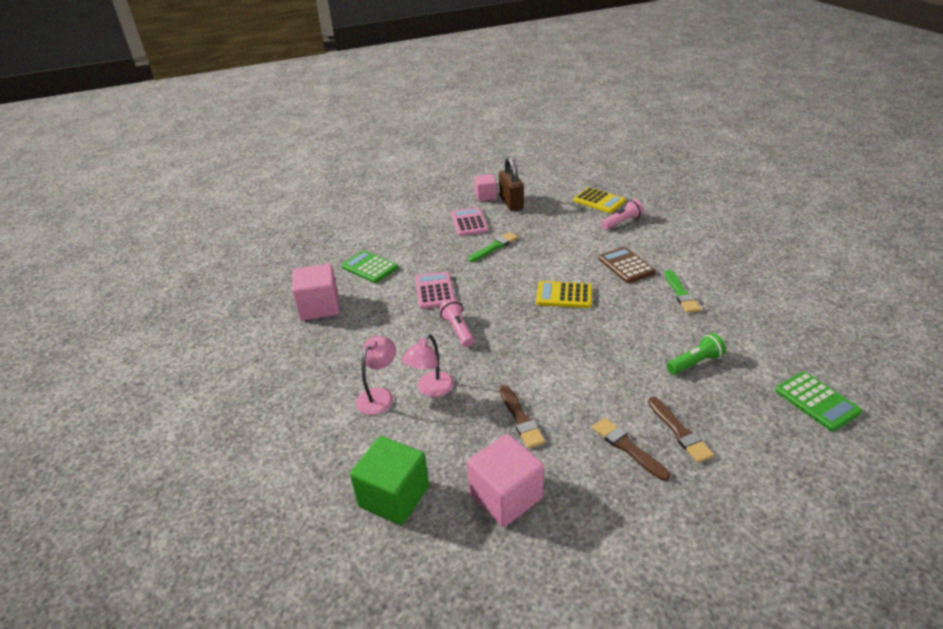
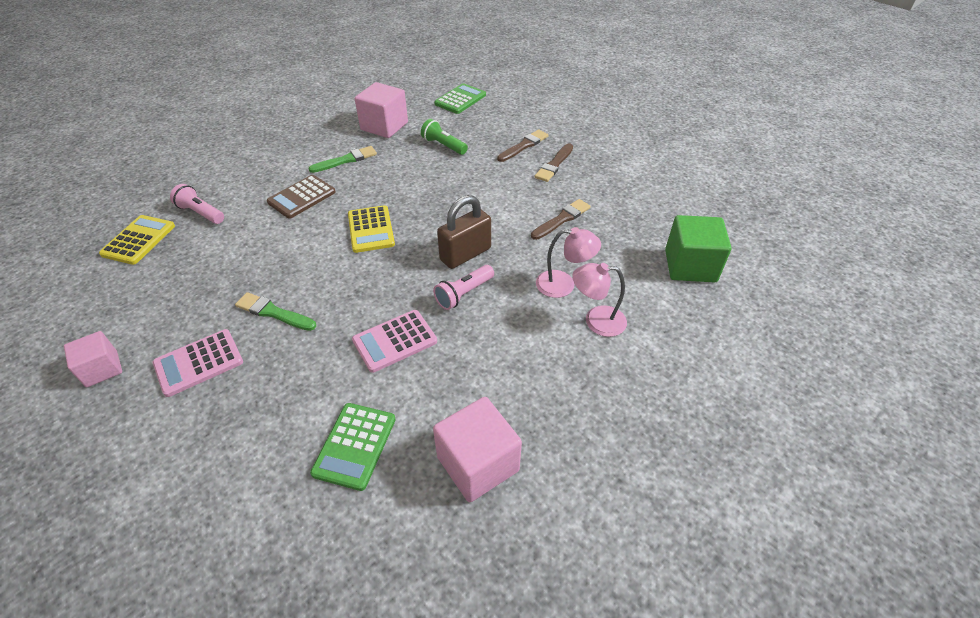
camera: 115 degrees left, 10 degrees up
(505, 496) = (640, 209): pink cube -> pink cube (384, 126)
(511, 203) = (132, 329): brown padlock -> brown padlock (465, 254)

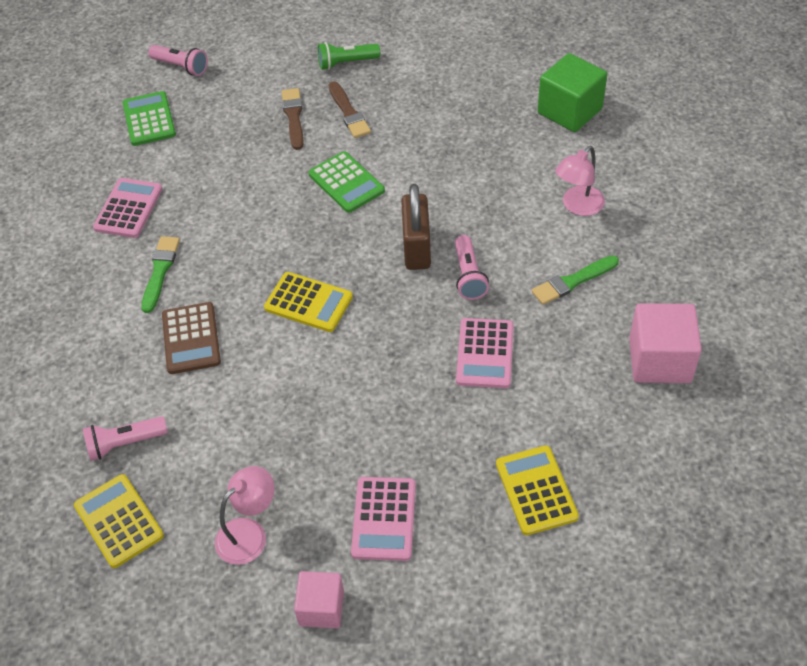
camera: 50 degrees left, 5 degrees up
(273, 312) = (364, 432): green brush -> green brush (572, 281)
(274, 444) = (536, 490): none -> yellow calculator
(355, 446) = (581, 433): green calculator -> green calculator (346, 182)
(384, 126) = (128, 208): pink cube -> pink calculator
(443, 145) = (224, 177): green flashlight -> green flashlight (346, 63)
(514, 89) = (181, 67): none -> pink flashlight
(562, 219) = (434, 154): brown brush -> none
(563, 285) = (519, 202): pink lamp -> pink lamp (249, 533)

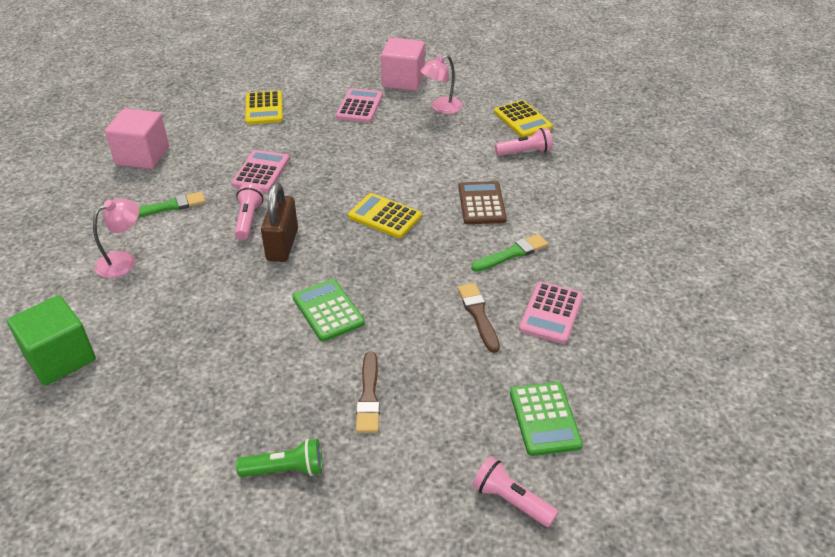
camera: 175 degrees left, 10 degrees down
(160, 271) = (512, 253): green brush -> green brush turned 135 degrees counterclockwise
(321, 608) = (403, 80): pink cube -> pink cube, size x1.59
(348, 113) = (303, 392): brown brush -> brown brush (478, 315)

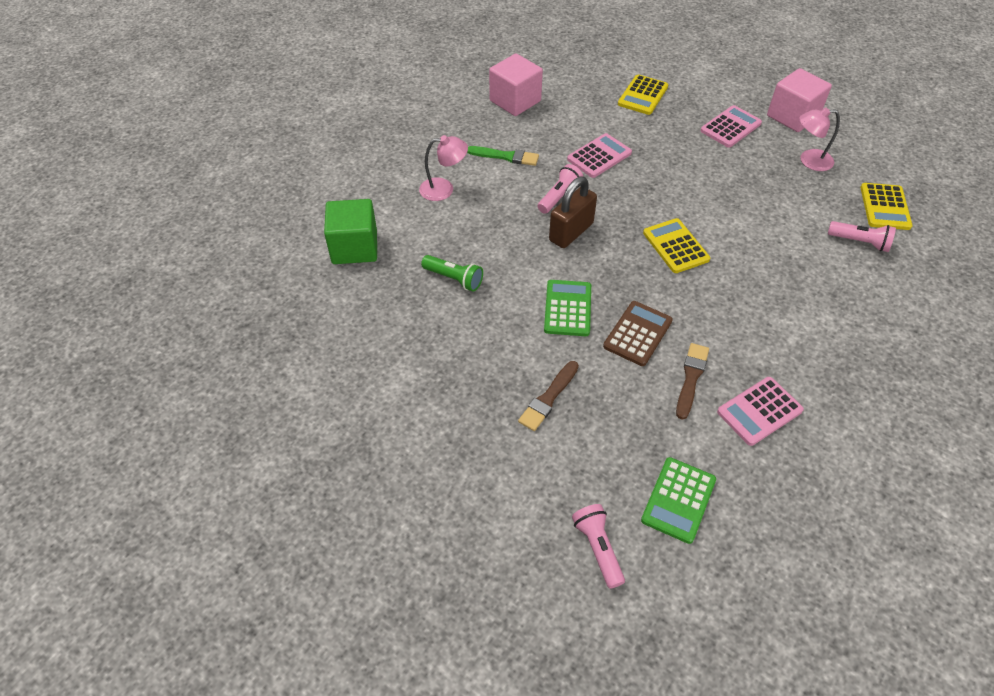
camera: 35 degrees right, 10 degrees up
(285, 470) = (448, 420): green flashlight -> green flashlight (454, 279)
(481, 203) = (775, 275): brown calculator -> brown calculator (637, 333)
(512, 253) = (766, 337): green brush -> none

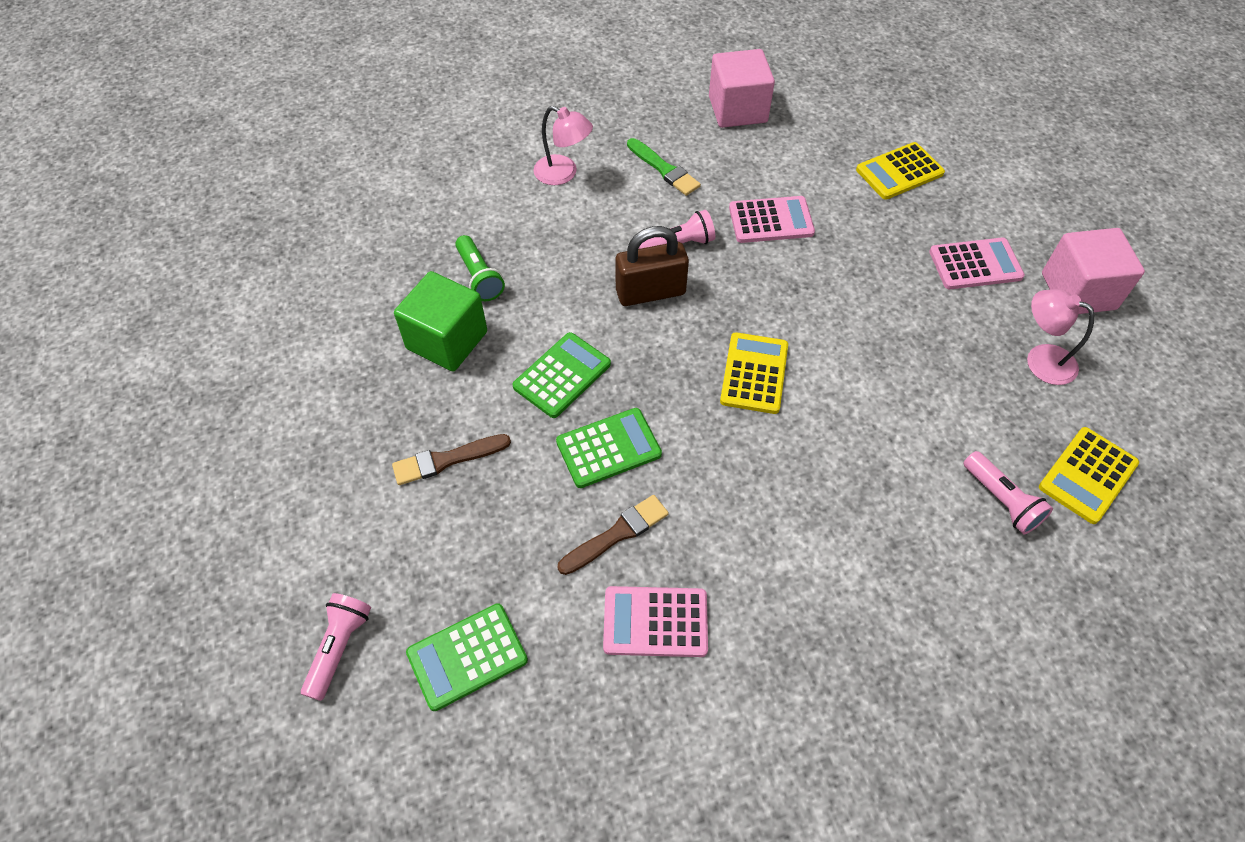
camera: 35 degrees right, 5 degrees up
(354, 247) = (418, 192): green cube -> green cube (447, 340)
(637, 333) = (608, 448): brown calculator -> green calculator

